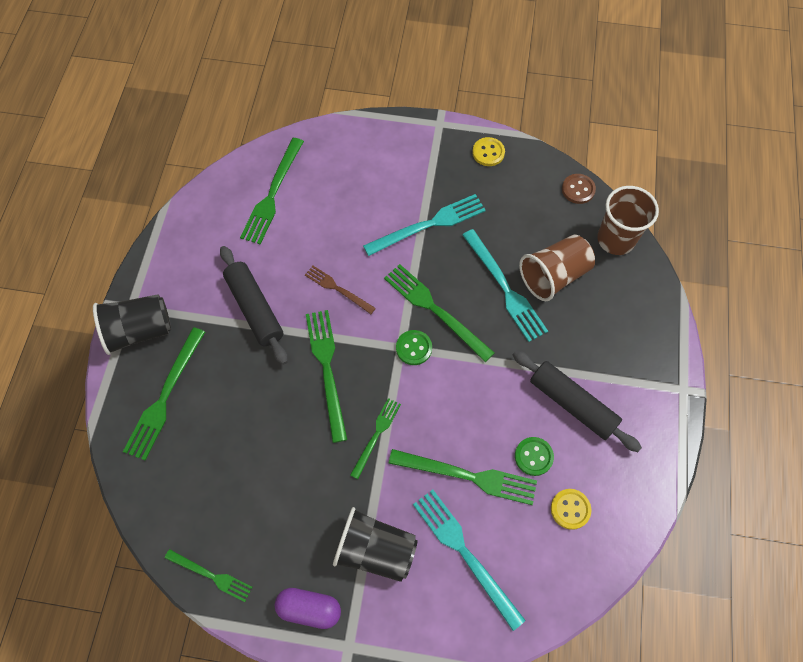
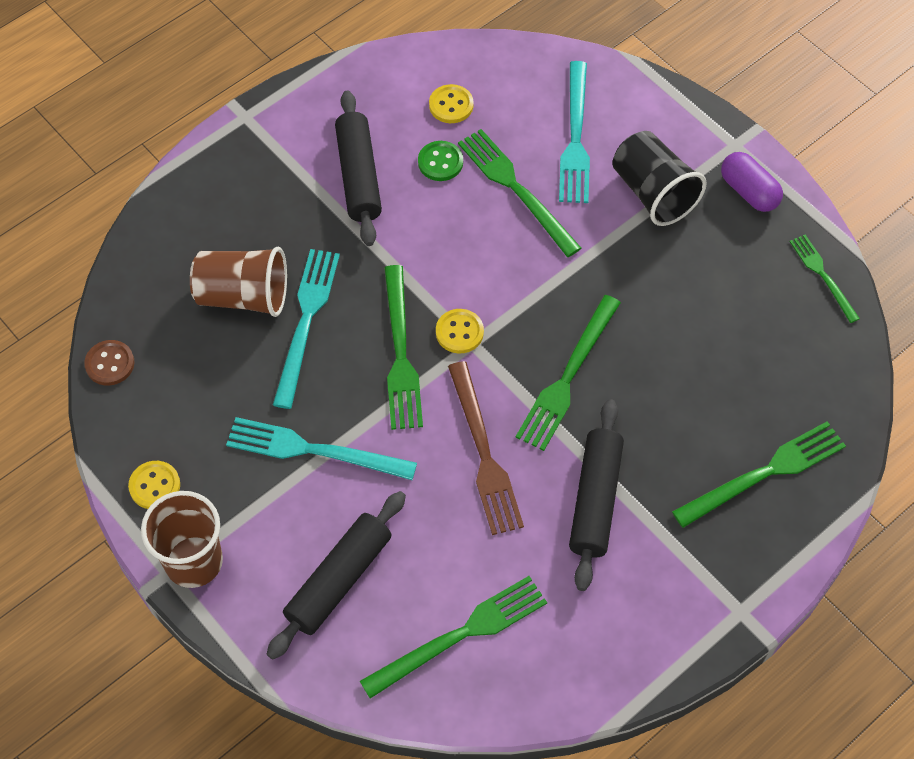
camera: 140 degrees left, 5 degrees down
(139, 331) = (748, 572): black cup -> none
(337, 289) = (484, 453): brown fork -> brown fork, size x1.66
(355, 176) = (339, 580): none -> black rolling pin
(376, 435) = (571, 281): green fork -> none
(414, 348) = (459, 332): green button -> yellow button
(615, 239) = (138, 283): brown cup -> brown cup (194, 561)

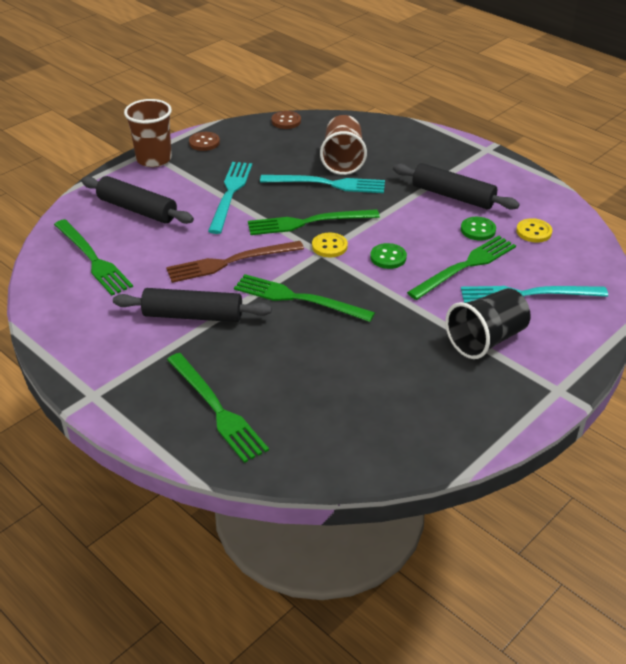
camera: 85 degrees right, 20 degrees down
(154, 486) = (204, 142): yellow button -> brown button
(359, 176) = (453, 196): black rolling pin -> black rolling pin turned 45 degrees clockwise
(490, 268) = (388, 257): none -> green button
(749, 191) = (508, 399): purple capsule -> none
(823, 275) = (427, 450): green fork -> none

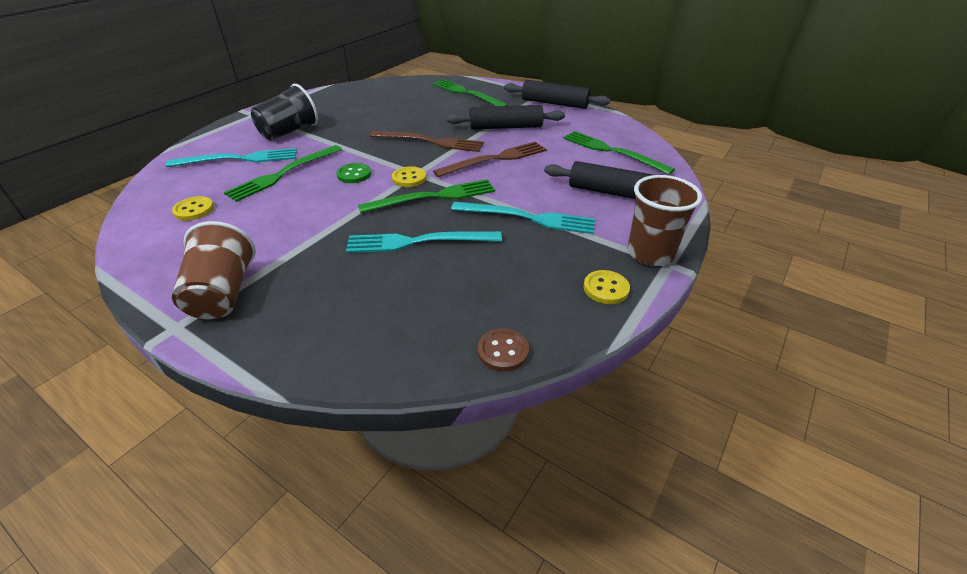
camera: 170 degrees right, 0 degrees up
(204, 142) = (606, 288): brown button -> yellow button
(230, 194) = (528, 218): turquoise fork -> turquoise fork turned 75 degrees counterclockwise
(298, 298) = (430, 142): green fork -> brown fork
(343, 160) = (401, 280): brown cup -> brown cup (223, 293)
(453, 196) = (265, 242): black rolling pin -> black rolling pin (554, 103)
(478, 230) = (254, 206): green button -> none

